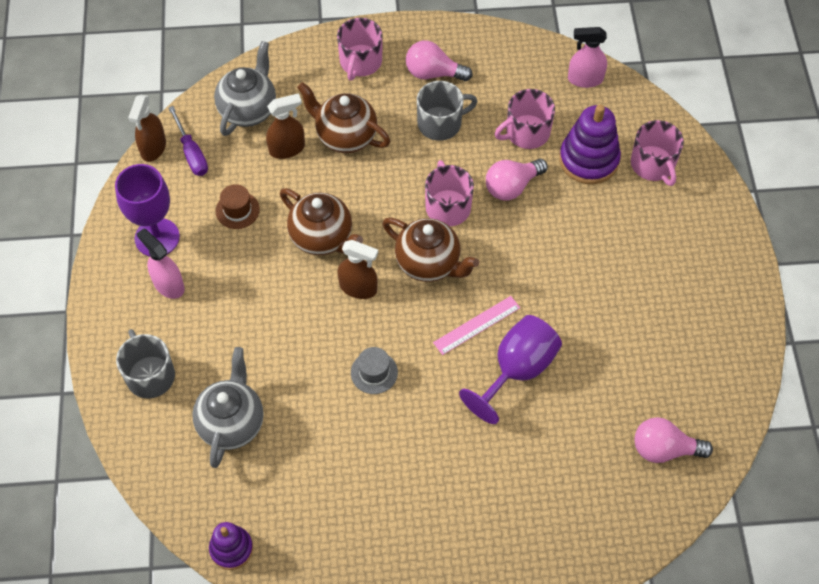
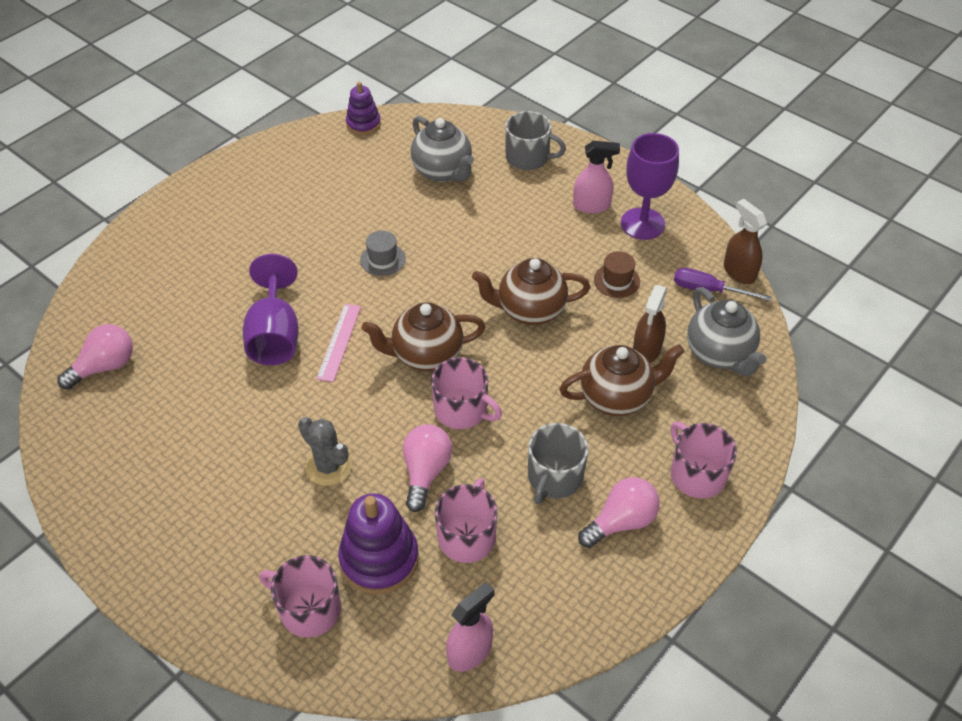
camera: 135 degrees right, 10 degrees down
(358, 288) = (459, 299): brown spray bottle -> none
(568, 238) = (328, 466): none -> grey cactus

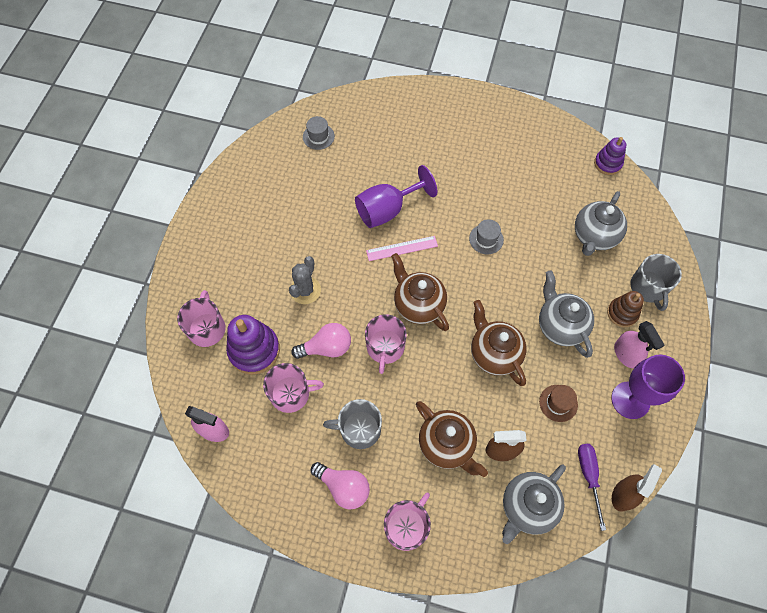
camera: 65 degrees right, 15 degrees up
(105, 366) = (318, 136): pink light bulb -> grey hat
(529, 242) = (560, 326): none -> grey teapot
(544, 188) = (622, 313): none -> brown stacking toy

